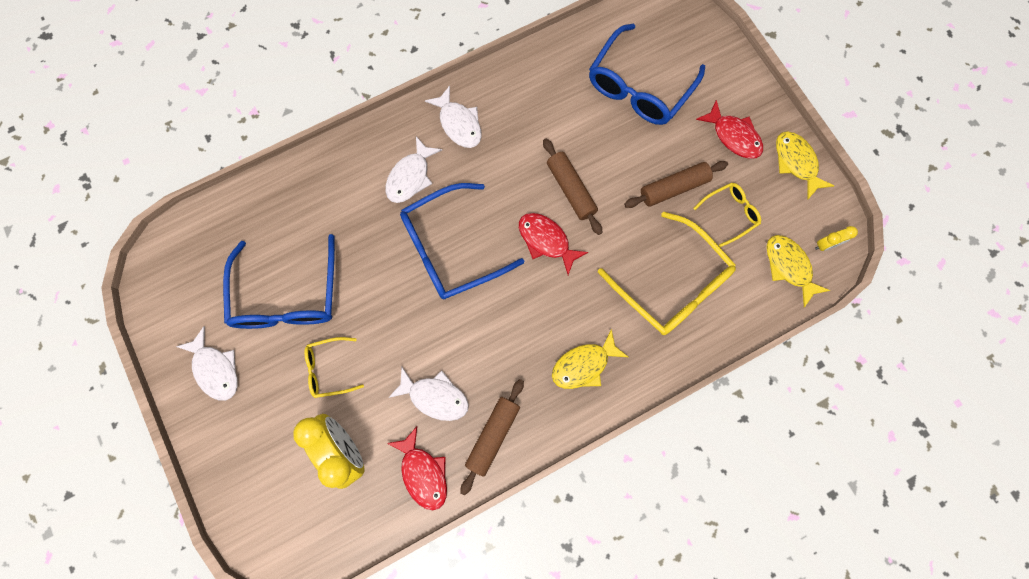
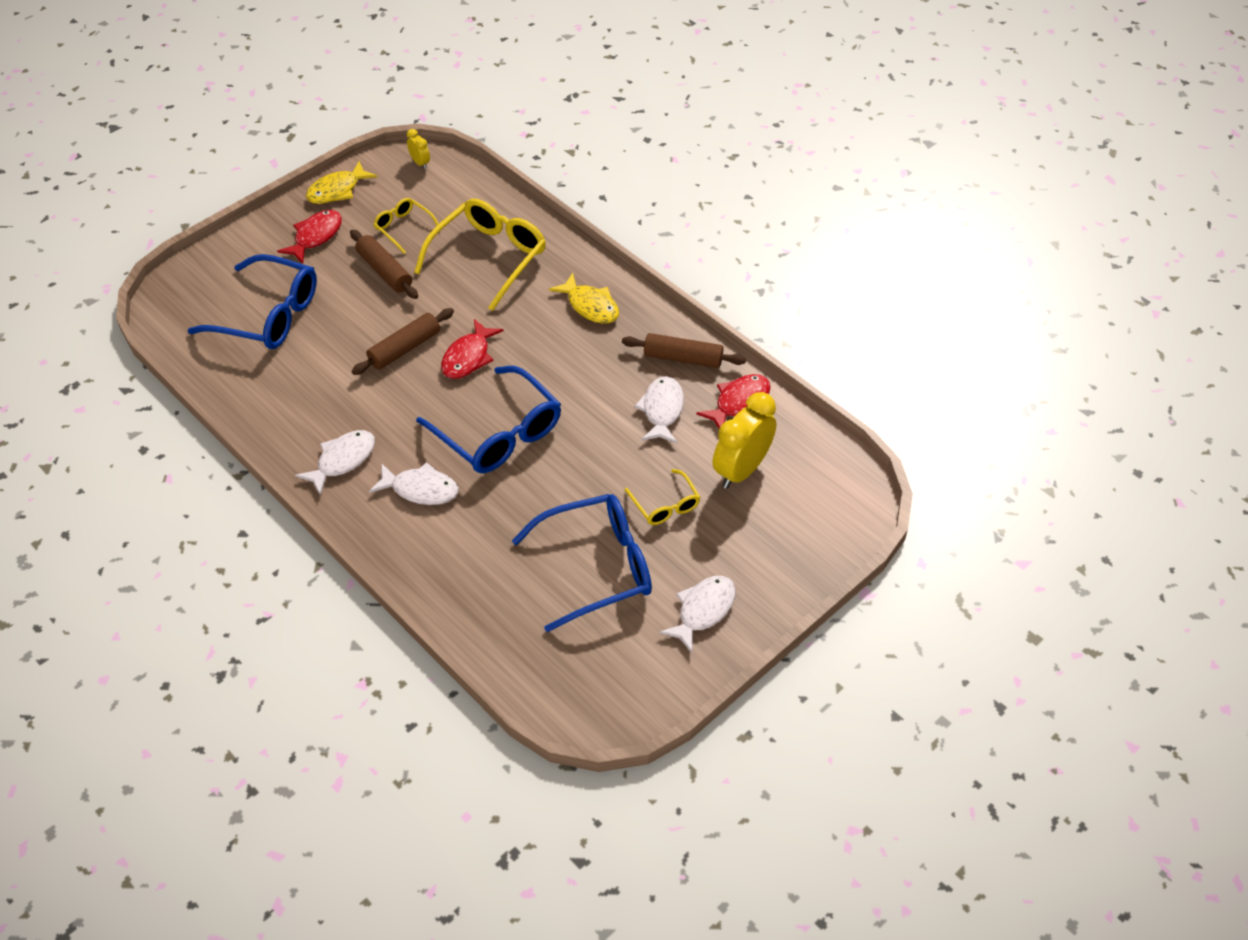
camera: 105 degrees left, 25 degrees down
(789, 267) = (449, 183): yellow fish -> none

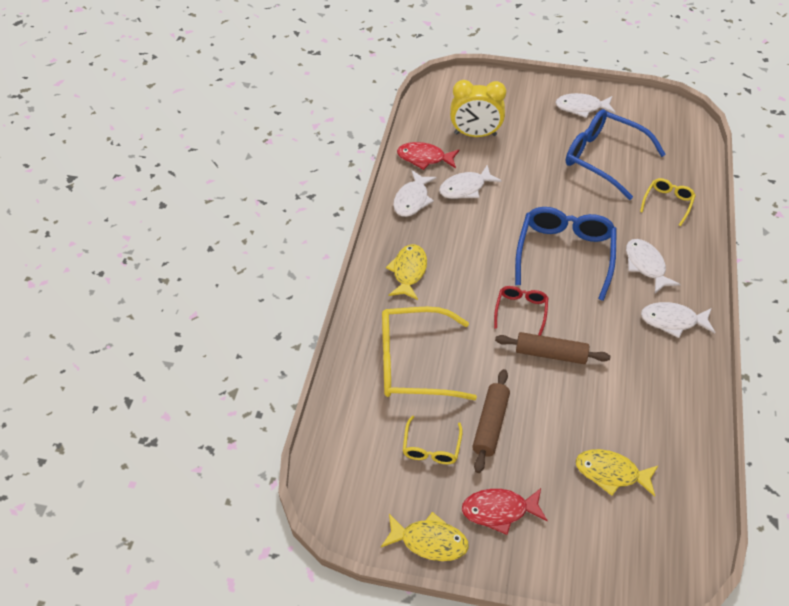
camera: 125 degrees left, 0 degrees up
(268, 315) = (611, 473): blue glasses -> yellow fish
(420, 163) = (338, 497): yellow clock -> none
(468, 357) = (521, 311): red fish -> red glasses
(665, 505) = (533, 152): yellow glasses -> yellow glasses (667, 203)
(683, 358) = (412, 200): brown rolling pin -> white fish

